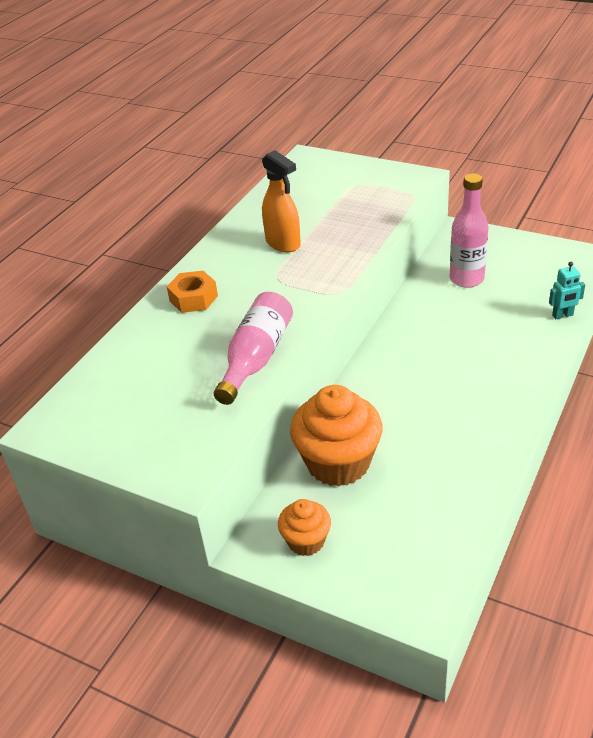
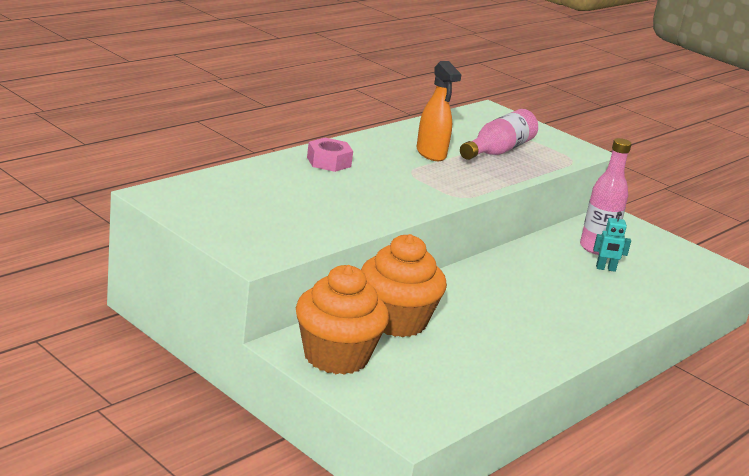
camera: 10 degrees right, 15 degrees down
(193, 298) = (329, 162): orange nut -> pink nut
(256, 358) = (359, 211): pink bottle -> pink bottle (498, 151)
(306, 541) = (336, 356): orange cupcake -> orange cupcake, size x1.85
(562, 315) = (672, 298): turquoise robot -> turquoise robot (605, 269)

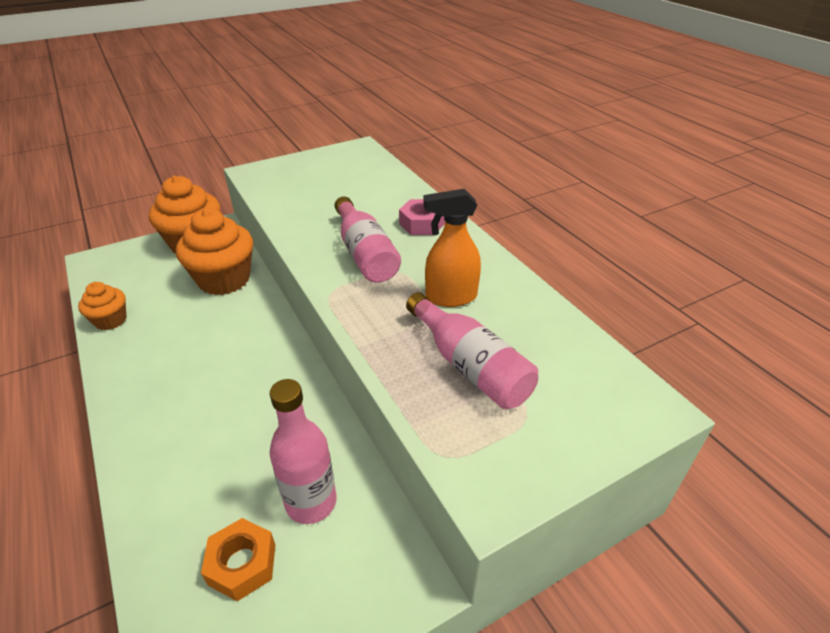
camera: 110 degrees right, 15 degrees up
(394, 185) = (365, 254): none -> pink bottle
(504, 377) = (110, 320): none -> orange cupcake
(605, 269) = (253, 488): turquoise robot -> none
(651, 265) = (242, 564): none -> orange nut

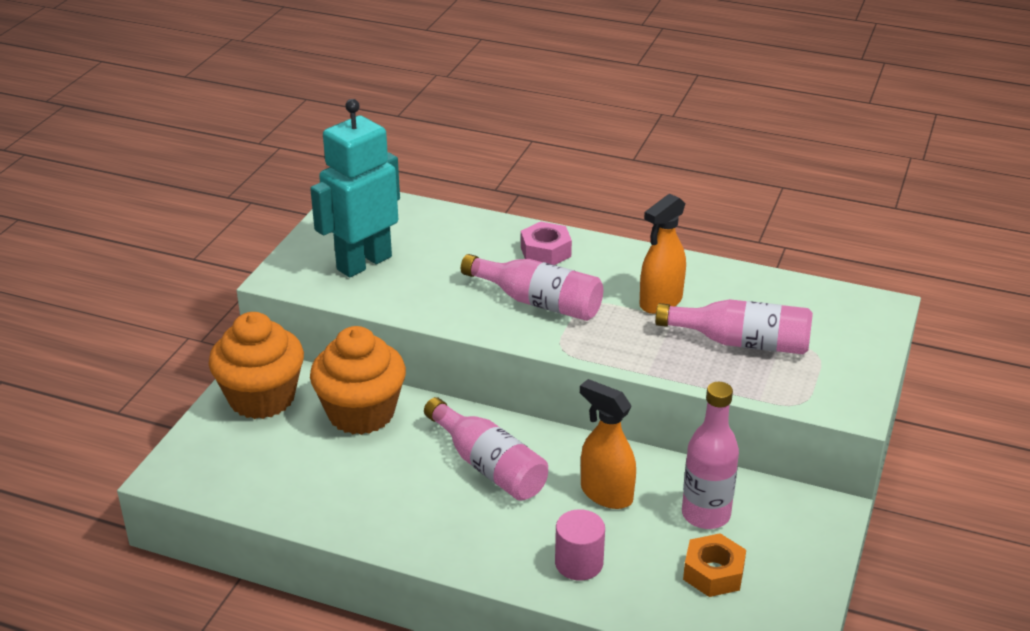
camera: 40 degrees left, 5 degrees down
(110, 320) = (308, 509): orange cupcake -> none
(174, 473) = (579, 563): none -> pink cylinder
(234, 357) = (488, 466): none -> pink bottle
(270, 429) = (606, 494): none -> orange spray bottle
(305, 183) = (363, 263): none -> turquoise robot

